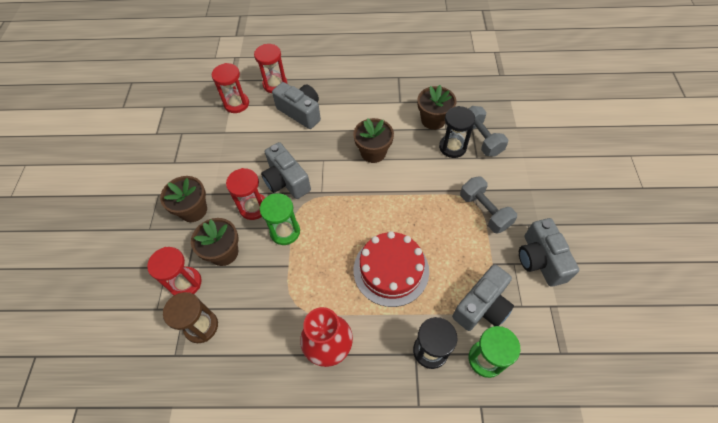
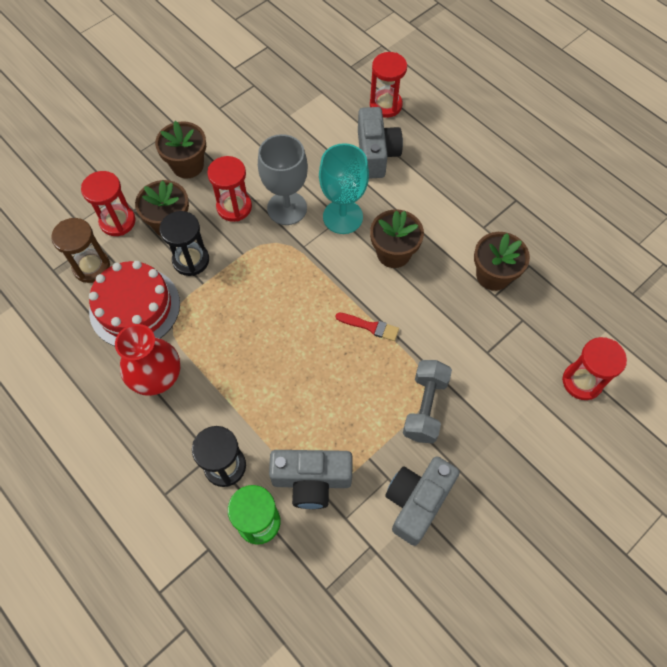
camera: 45 degrees right, 5 degrees up
(236, 104) = (329, 96): red hourglass -> red hourglass (582, 381)
(285, 232) = (233, 252): green hourglass -> none
(286, 181) = (287, 208): grey camera -> grey goblet
(323, 158) = (342, 217): none -> turquoise goblet
(391, 270) = (276, 371): red cake -> red cake (135, 307)
(409, 199) = (370, 326): none -> red brush
(452, 147) = (476, 319): black hourglass -> black hourglass (191, 260)
(481, 139) = (517, 339): grey dumbbell -> none

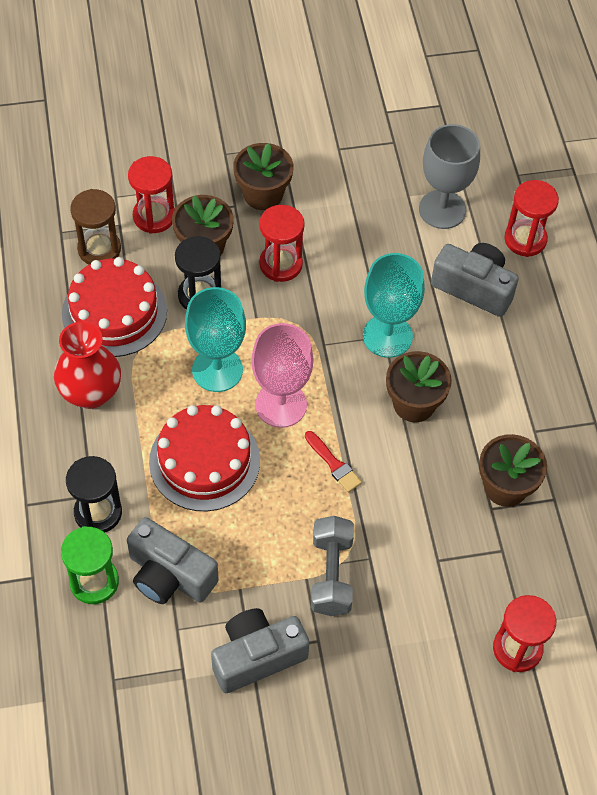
camera: 30 degrees right, 5 degrees down
(241, 306) = (217, 370): none -> turquoise goblet
(278, 379) = (204, 461): none -> red cake
(287, 208) = (335, 295): grey goblet -> grey goblet (442, 209)
(304, 306) = (281, 405): none -> pink goblet
(376, 154) = (474, 288): grey camera -> grey camera turned 90 degrees counterclockwise
(425, 407) = (331, 574): grey dumbbell -> grey dumbbell turned 45 degrees counterclockwise

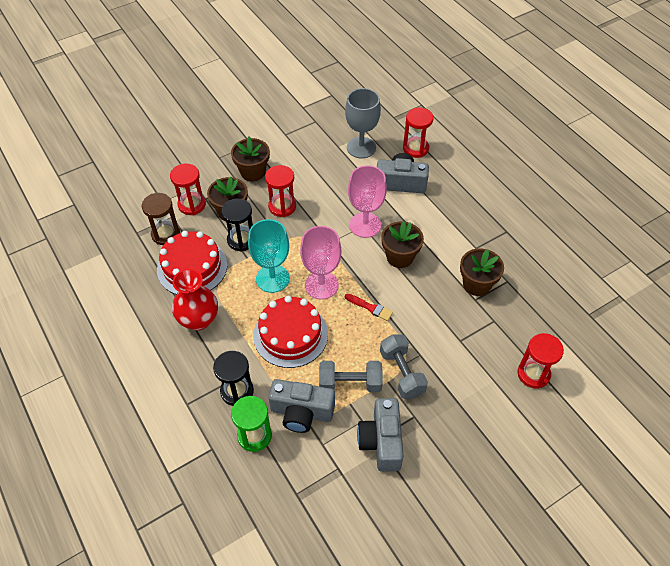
camera: 20 degrees left, 5 degrees down
(253, 561) = (350, 383): none -> grey dumbbell
(257, 656) = (381, 441): grey camera -> grey camera turned 45 degrees counterclockwise
(387, 336) = (365, 225): turquoise goblet -> pink goblet

